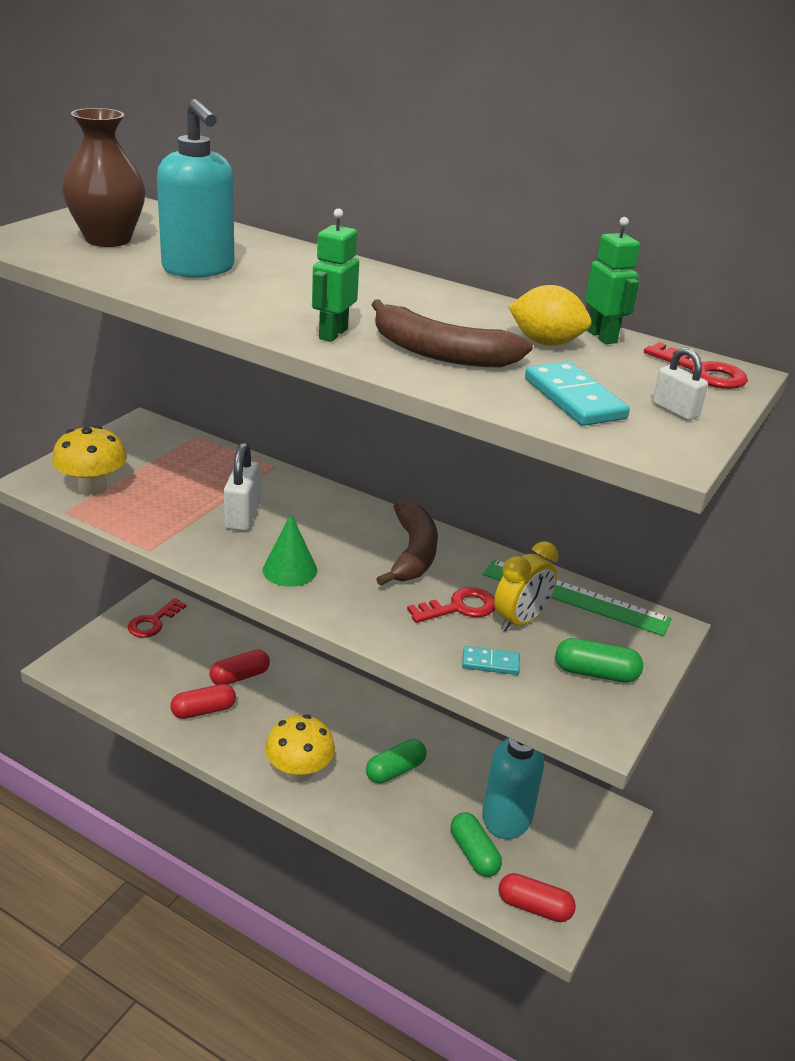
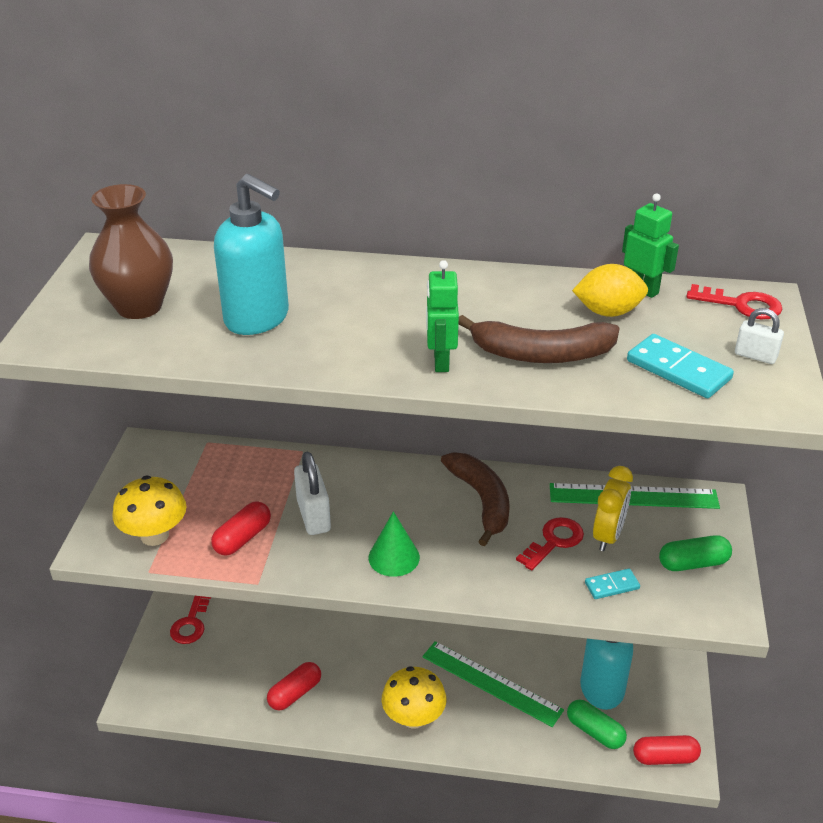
camera: 20 degrees left, 5 degrees up
(240, 677) = (306, 647): red capsule -> red capsule (242, 538)
(395, 770) = (491, 683): green capsule -> green ruler

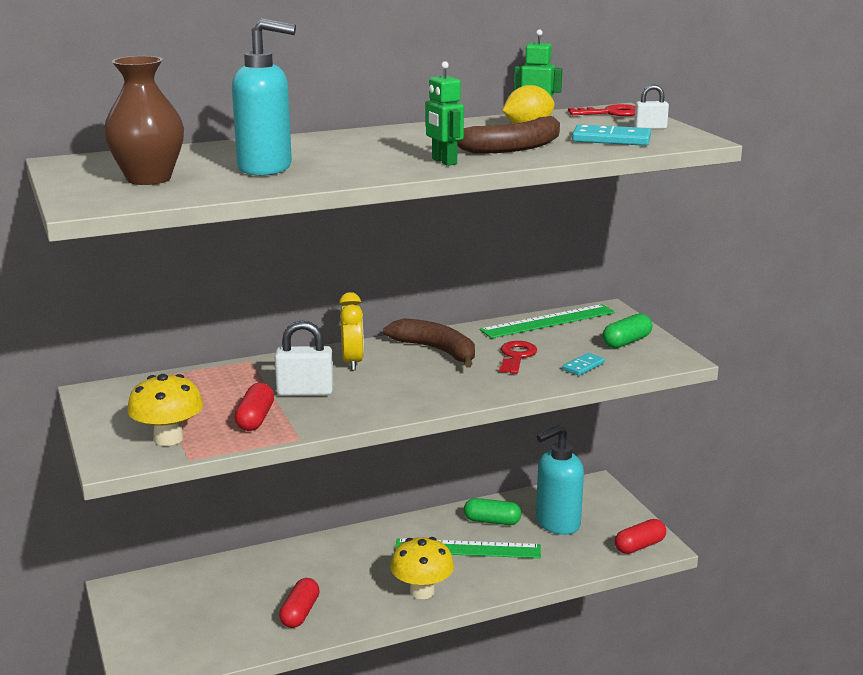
camera: 30 degrees left, 15 degrees down
(191, 623) = (151, 601): red key -> none
(313, 516) = (305, 391): white padlock -> white padlock turned 45 degrees counterclockwise
(394, 557) = (401, 395): green cone -> none
(595, 731) = (575, 549): green capsule -> green capsule (492, 521)
(608, 536) = (552, 344): yellow clock -> yellow clock (352, 362)

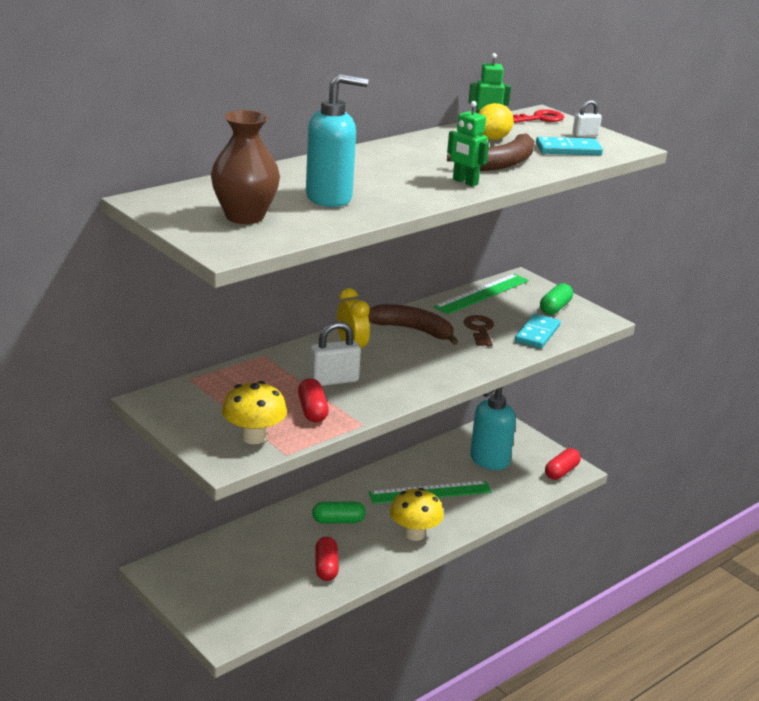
camera: 20 degrees left, 5 degrees up
(492, 521) = (436, 466): green capsule -> green capsule (338, 521)
(516, 356) = (480, 329): red key -> brown key
(583, 366) = (537, 334): turquoise domino -> turquoise domino, size x1.64

